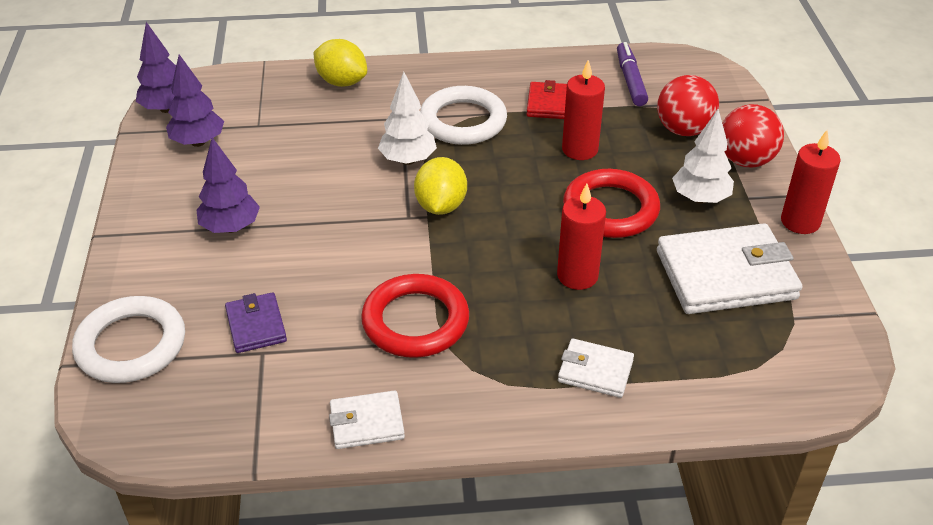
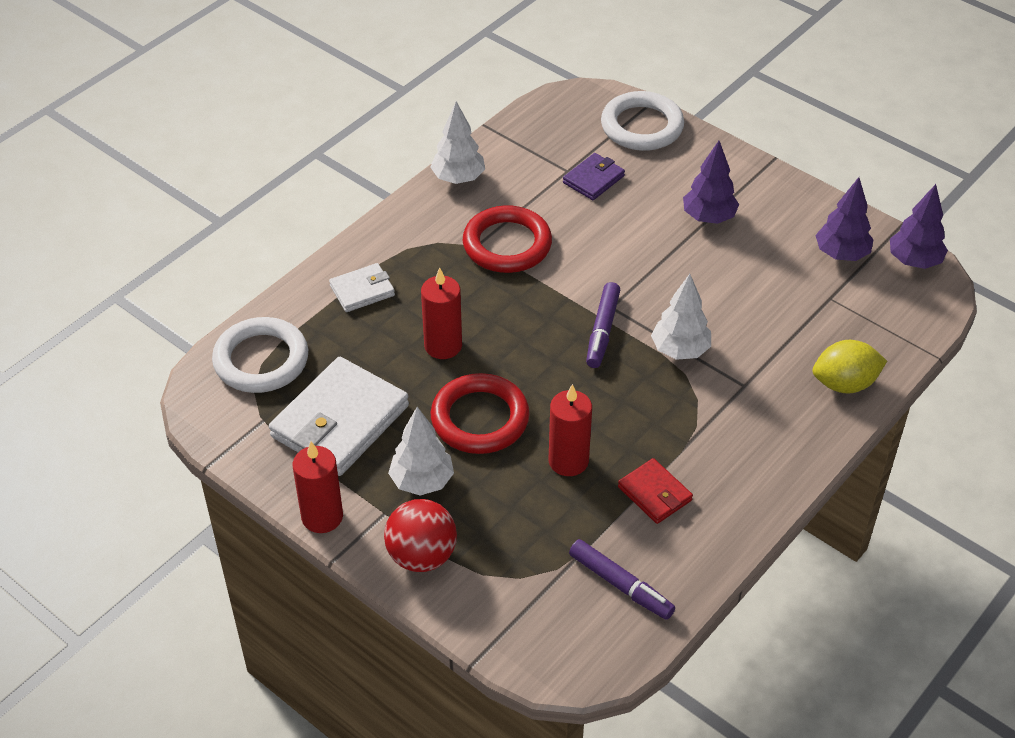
camera: 135 degrees right, 5 degrees up
(256, 325) = (593, 179): purple wallet -> purple wallet turned 75 degrees counterclockwise
(367, 423) = (458, 178): white wallet -> white tree
(441, 206) = (602, 331): yellow lemon -> purple marker
(463, 121) = (694, 419): white ring -> white ring (261, 360)
(683, 130) = (508, 553): red ball -> none

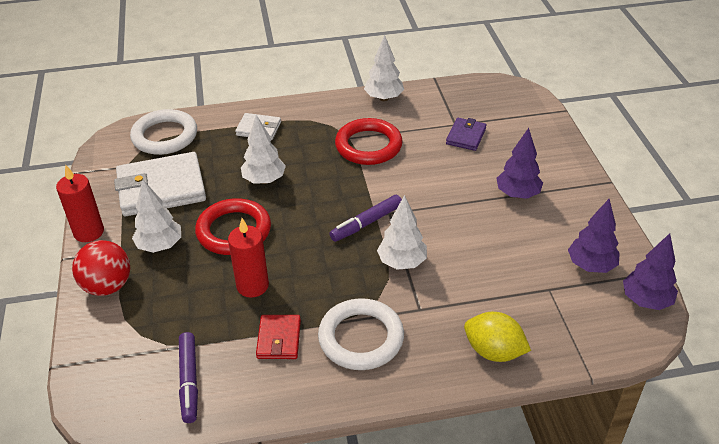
camera: 40 degrees right, 5 degrees down
(443, 346) = (264, 180): red candle -> white tree
(593, 179) = (466, 136): purple wallet -> purple wallet turned 60 degrees counterclockwise
(642, 126) = (534, 121): white ring -> white ring (361, 338)

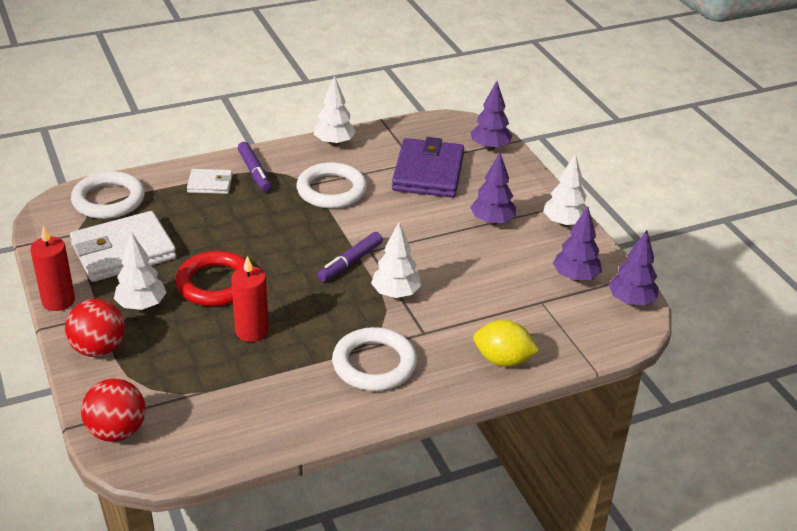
camera: 15 degrees left, 5 degrees down
(96, 377) = (117, 431): none -> red ball
(189, 381) = (215, 422): purple marker -> purple marker (254, 172)
(264, 180) = (232, 233): white tree -> white tree (564, 223)
(279, 339) = (293, 375): red wallet -> none
(368, 146) = (331, 190): red ring -> white ring
(466, 136) = (428, 173): purple wallet -> purple wallet, size x1.95
(533, 115) = (490, 147): none -> purple tree

